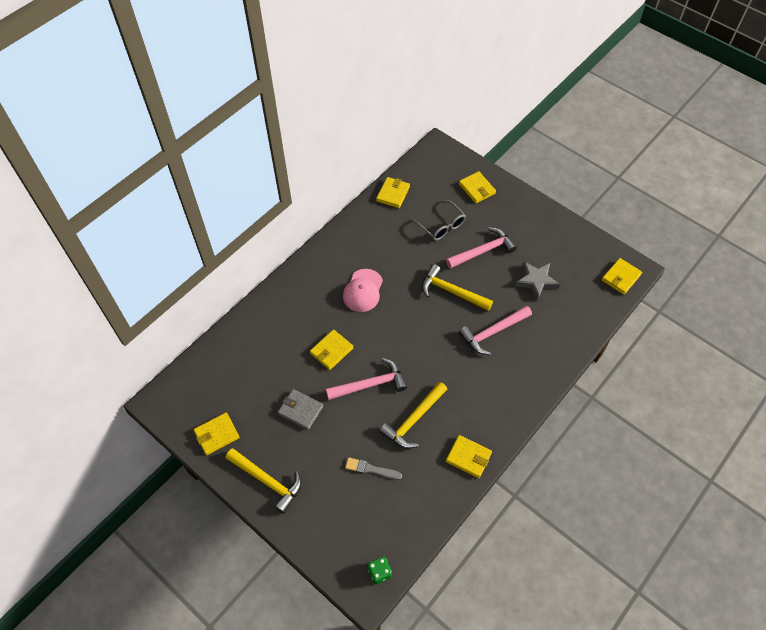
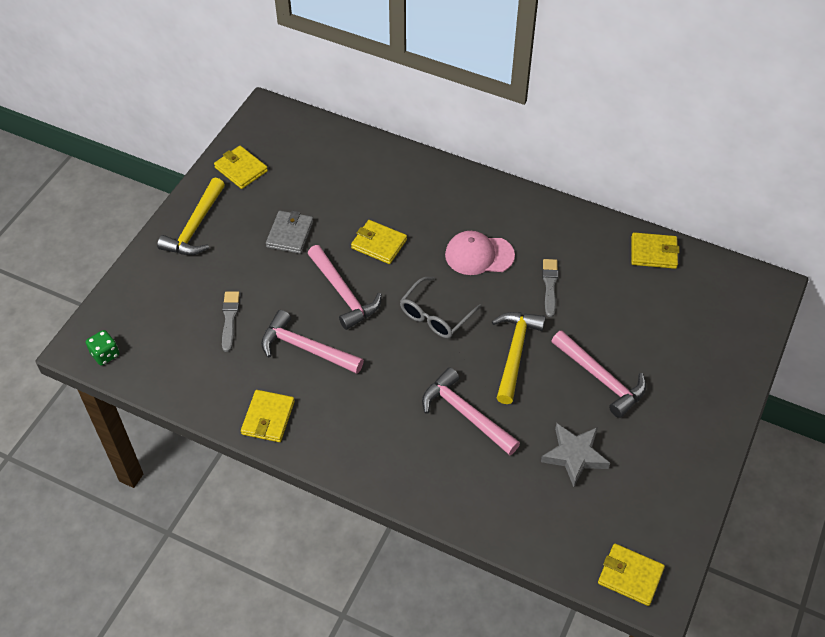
camera: 75 degrees right, 5 degrees down
(402, 257) = (550, 285): none -> grey brush
(414, 420) = (306, 348): yellow hammer -> pink hammer
(441, 225) = (624, 319): grey glasses -> grey glasses (436, 315)
(477, 189) = (713, 350): yellow wallet -> none

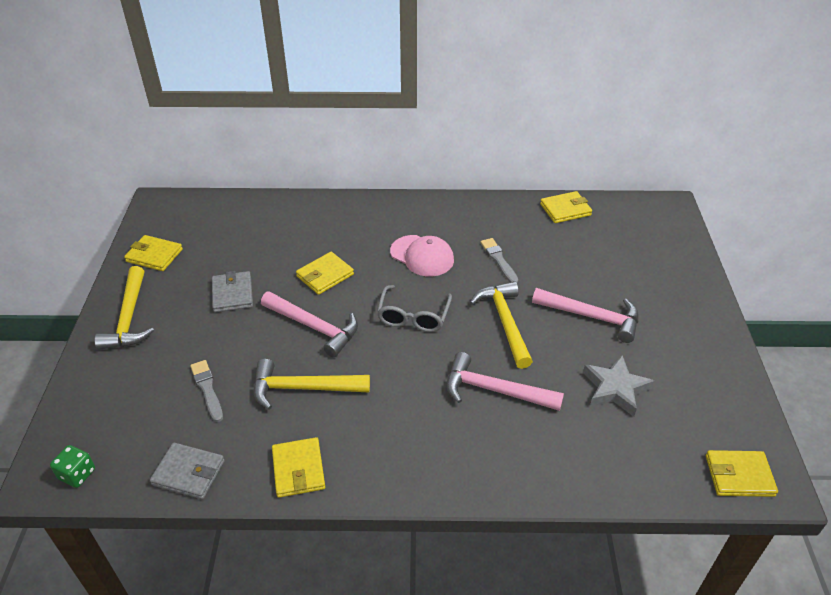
camera: 25 degrees left, 10 degrees down
(185, 386) = (188, 473): none -> grey wallet
(306, 348) = (303, 388): pink hammer -> yellow hammer
(379, 244) = (325, 275): yellow wallet -> yellow wallet turned 45 degrees counterclockwise
(479, 255) = (422, 256): pink cap -> pink cap turned 120 degrees counterclockwise

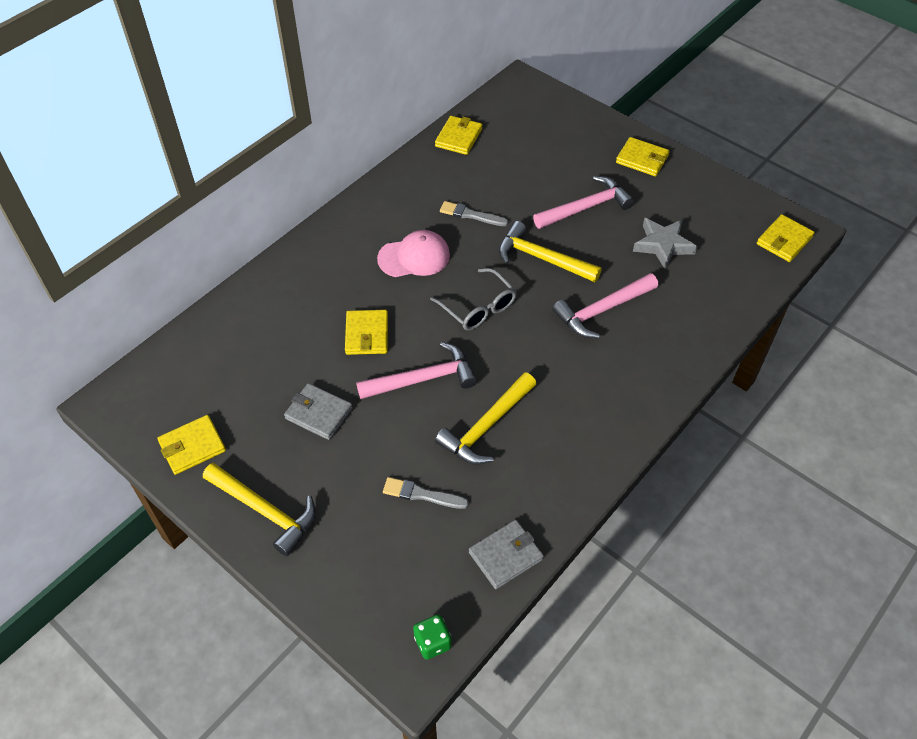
camera: 50 degrees left, 10 degrees up
(298, 469) = (568, 478): yellow wallet -> yellow wallet (642, 159)

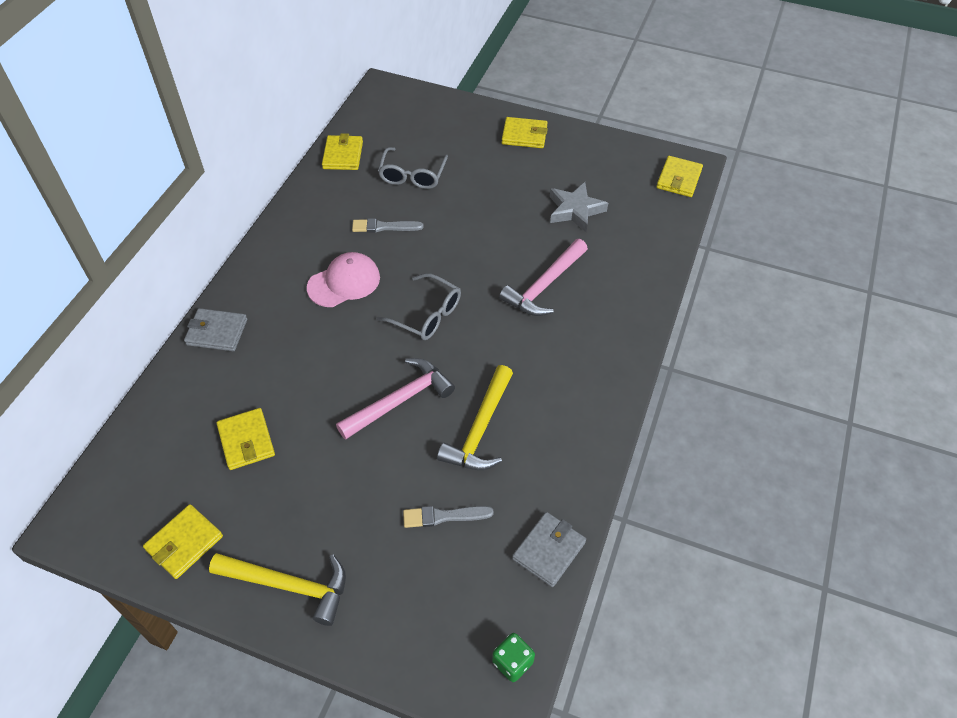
camera: 20 degrees left, 0 degrees up
(319, 413) = (307, 467): grey wallet -> grey wallet (217, 332)
(367, 334) = (326, 372): yellow wallet -> yellow wallet (246, 441)
(517, 172) = (412, 175): none -> grey glasses
(542, 258) = (469, 251): yellow hammer -> none
(586, 207) = (491, 193): pink hammer -> none

